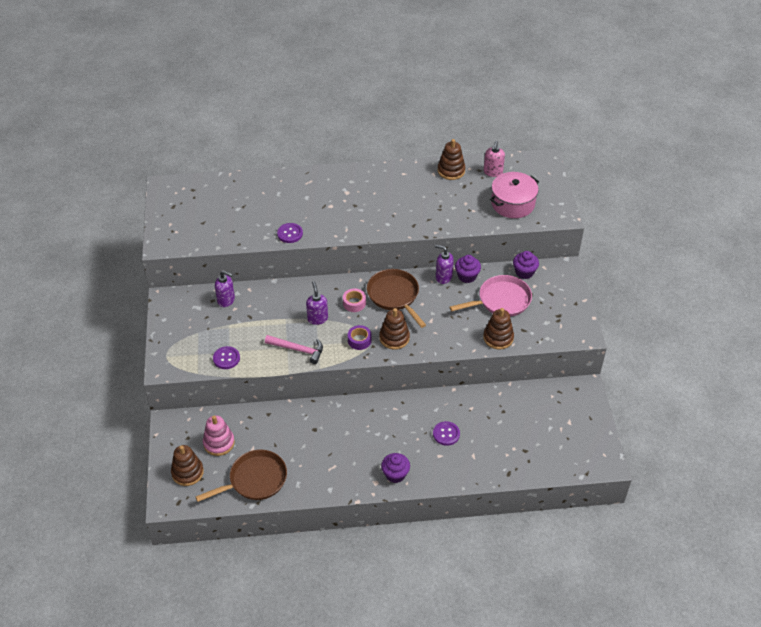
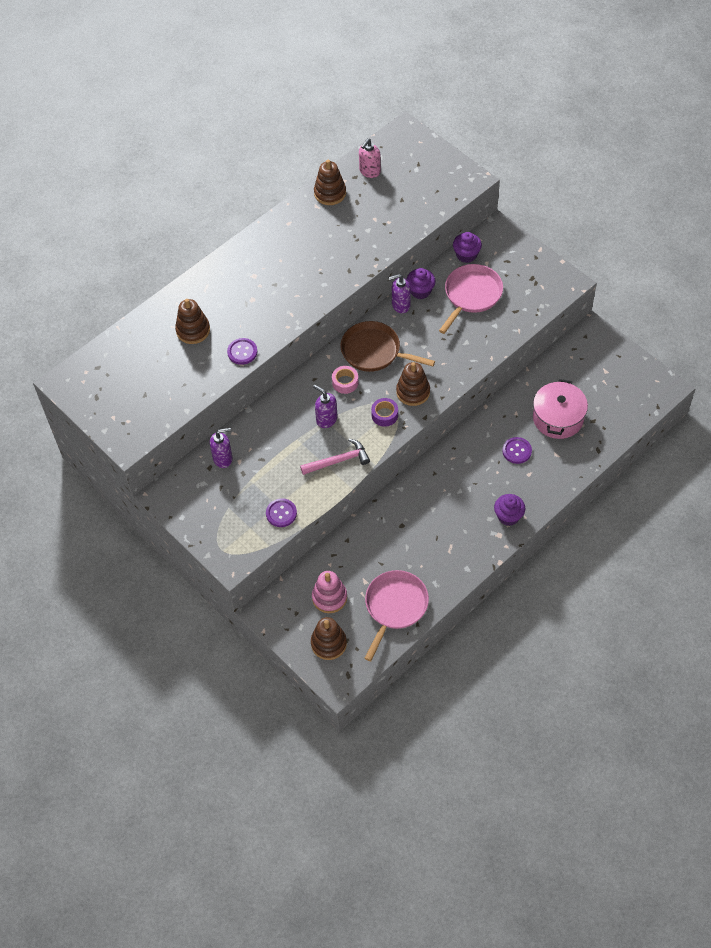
camera: 35 degrees left, 10 degrees up
(255, 480) = (395, 607): brown pan -> pink pan
(493, 172) = (369, 171): pink soap dispenser -> pink soap dispenser turned 60 degrees clockwise
(498, 338) = (501, 332): brown stacking toy -> brown stacking toy (193, 330)
(513, 203) = (417, 193): pink pot -> pink pot (558, 418)

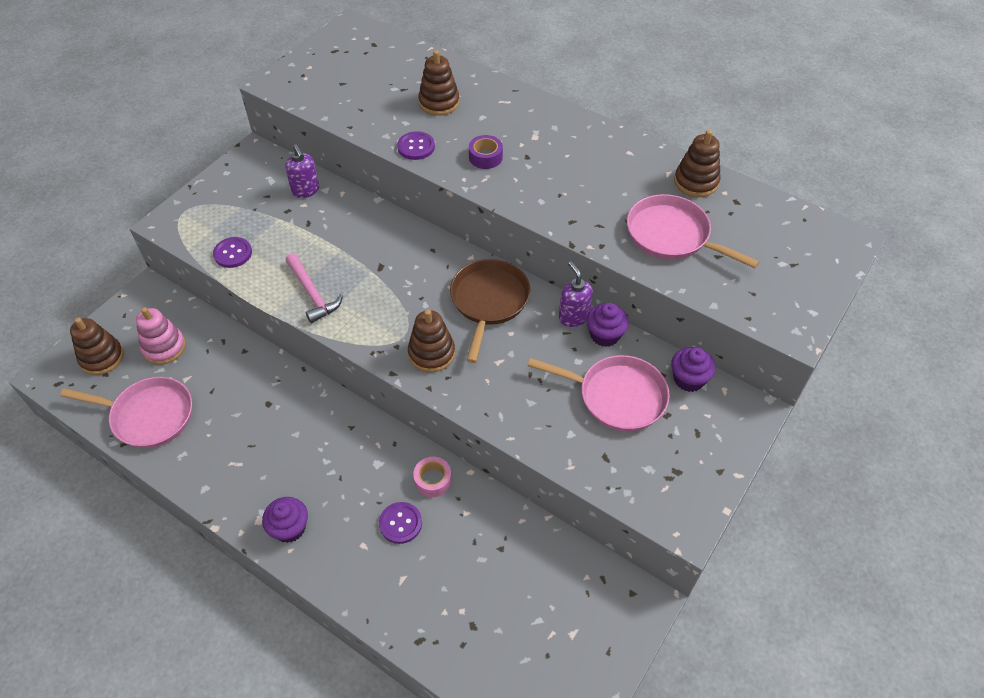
camera: 75 degrees right, 5 degrees down
(326, 419) = (373, 271): purple soap dispenser -> none
(345, 382) = (433, 280): pink tape -> pink tape (433, 480)
(369, 171) = (753, 215): pink soap dispenser -> none
(377, 219) = (672, 235): none -> pink pan
(384, 415) = (389, 329): purple tape -> purple tape (485, 157)
(558, 418) = (468, 572): pink pot -> none

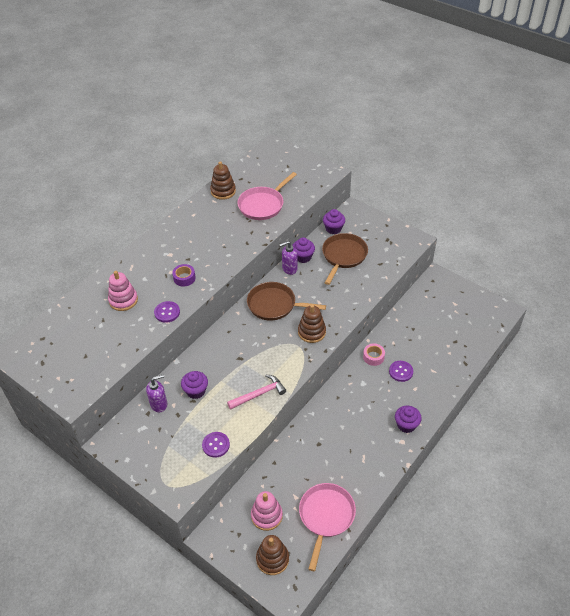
camera: 85 degrees left, 5 degrees down
(324, 224) = (196, 391): none -> purple cupcake
(439, 102) = (123, 300): brown stacking toy -> pink stacking toy
(617, 396) = (343, 256): pink pan -> brown pan

